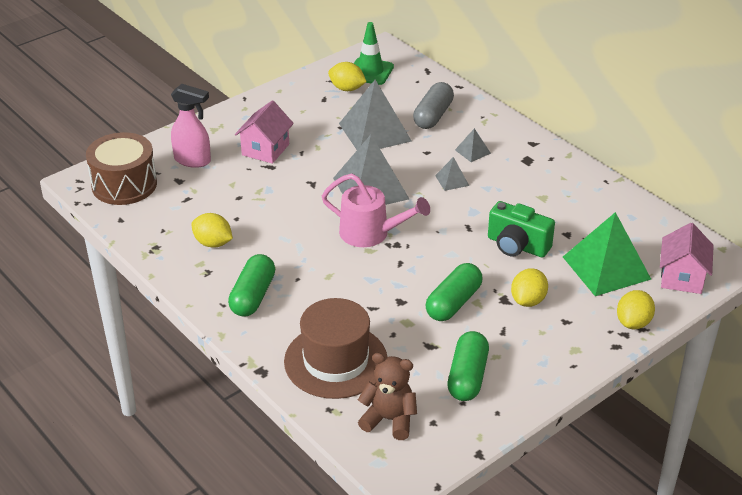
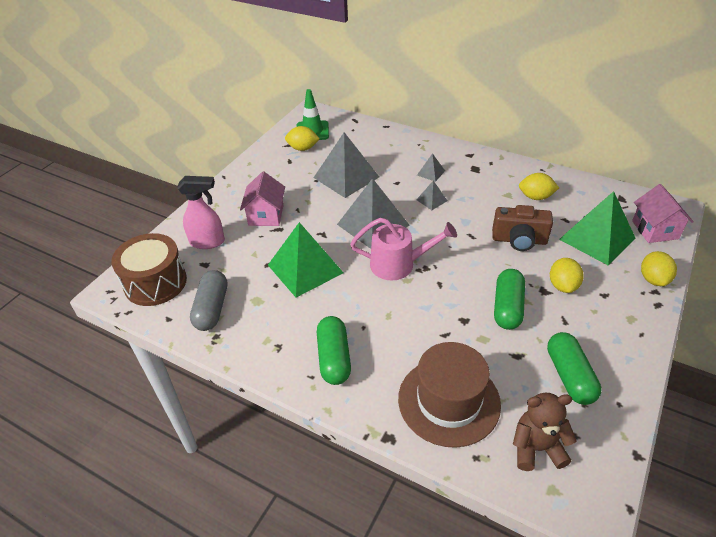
camera: 20 degrees left, 5 degrees up
(213, 243) = (268, 316): yellow lemon -> yellow lemon (535, 197)
(274, 211) = (305, 268): none -> green pyramid
(433, 116) = (382, 153): grey capsule -> grey capsule (212, 308)
(517, 246) = (519, 240): green camera -> brown camera

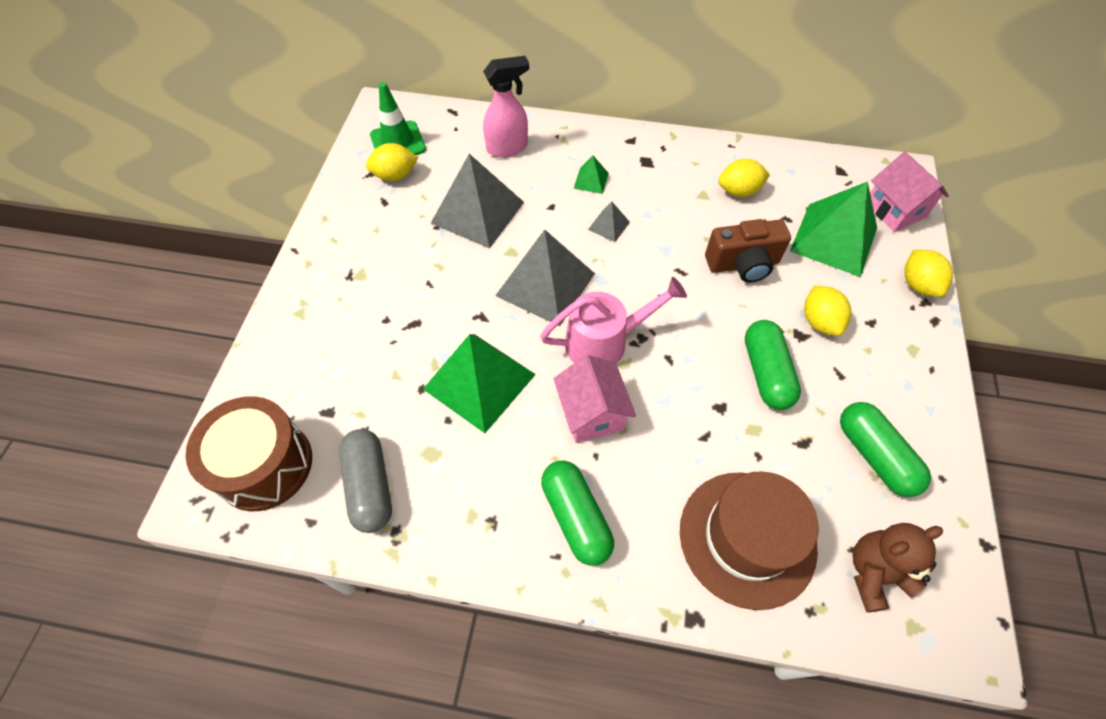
camera: 20 degrees left, 15 degrees up
(208, 242) = (317, 372): pink spray bottle -> pink spray bottle (508, 148)
(266, 215) = (386, 304): pink house -> pink house (592, 413)
(431, 173) = (591, 180): grey pyramid -> green pyramid

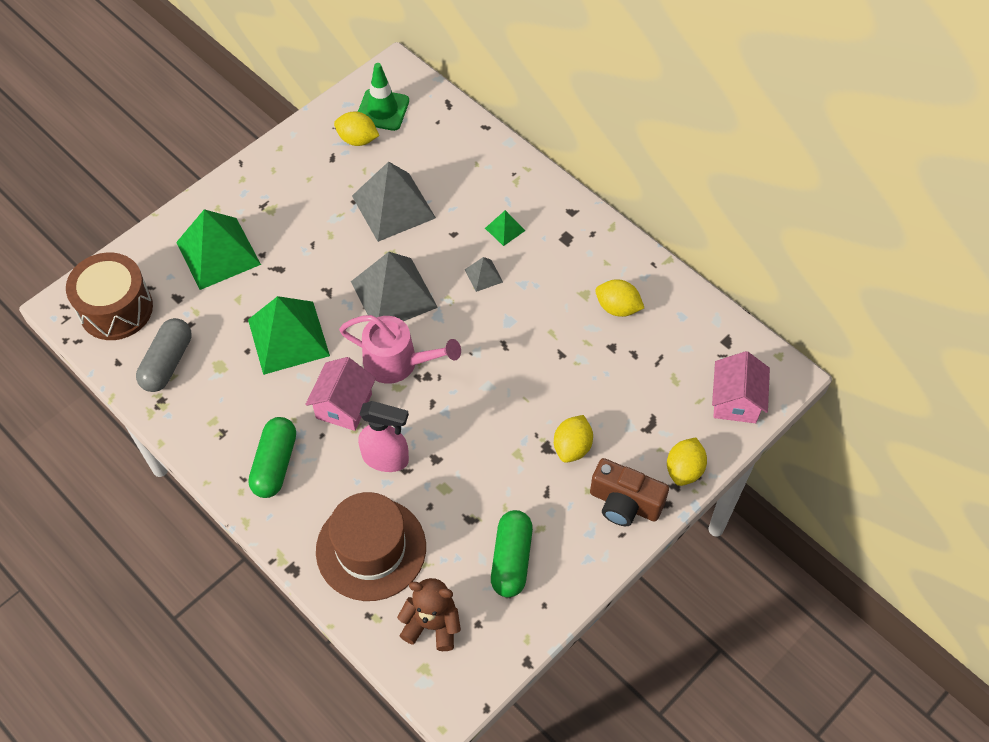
camera: 35 degrees right, 0 degrees up
(508, 148) = (464, 162): pink spray bottle -> pink spray bottle (386, 459)
(743, 264) = (558, 369): brown camera -> brown camera (624, 503)
(766, 372) = (492, 457): green capsule -> none
(833, 239) = (655, 393): green pyramid -> green pyramid (218, 253)

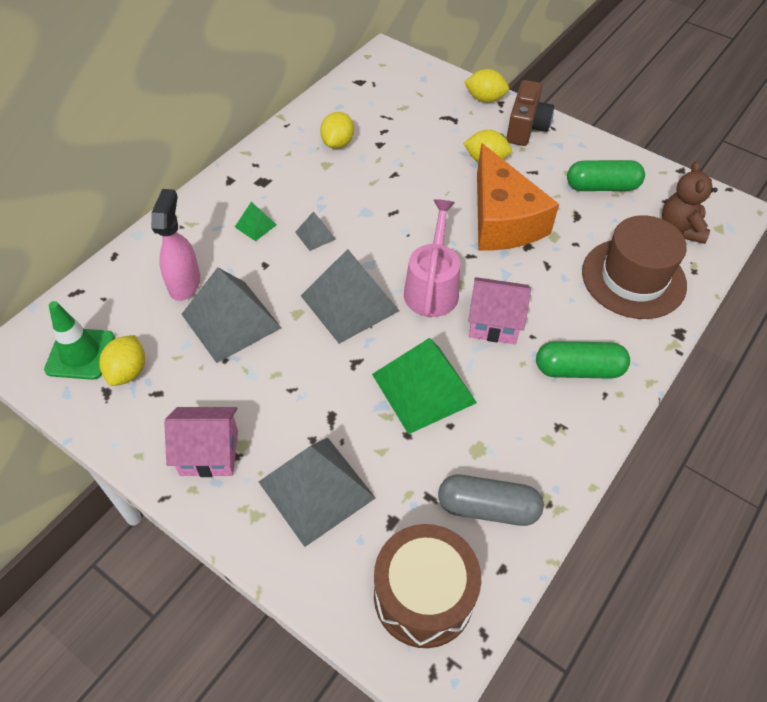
camera: 100 degrees left, 5 degrees down
(218, 253) = (316, 489): green pyramid -> grey pyramid
(386, 459) = (540, 281): pink spray bottle -> pink spray bottle (185, 283)
(476, 443) = (502, 219): none -> orange cheese
(735, 401) = (415, 75): pink house -> pink house (209, 453)

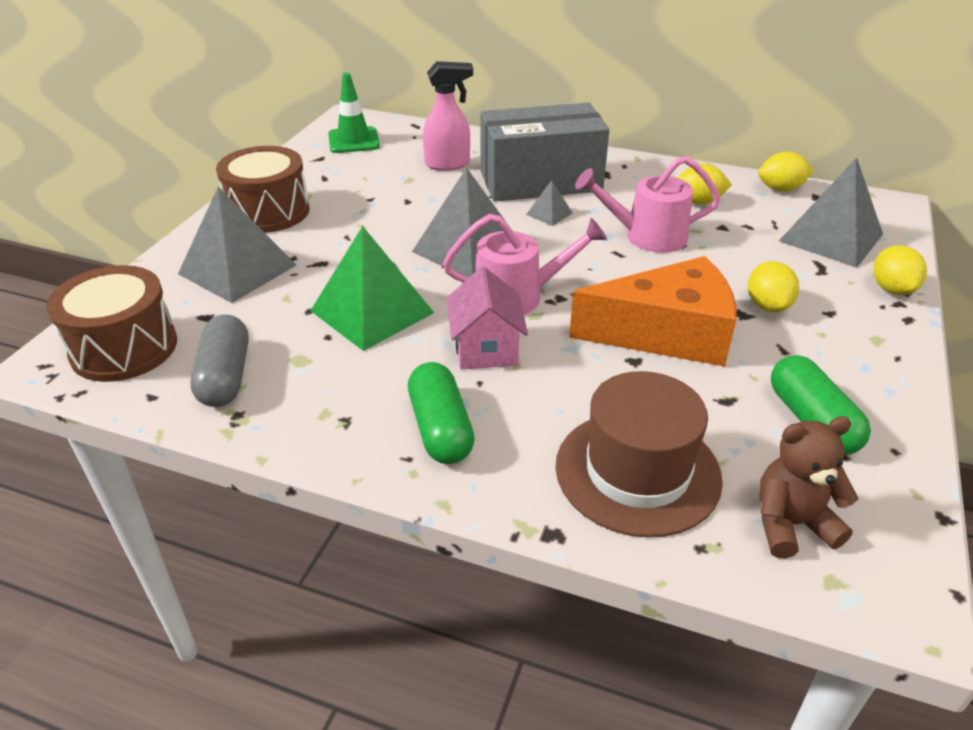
camera: 75 degrees right, 15 degrees down
(128, 371) = (342, 162): yellow lemon -> yellow lemon (780, 189)
(209, 453) = (268, 211): pink house -> brown drum
(231, 321) = (415, 193): grey pyramid -> grey pyramid (831, 237)
(255, 225) = (540, 181): green pyramid -> grey box
(376, 189) = (646, 236): none -> pink watering can
(502, 219) = (666, 333): orange cheese -> orange cheese turned 150 degrees counterclockwise
(526, 128) = (869, 332): brown camera -> none

